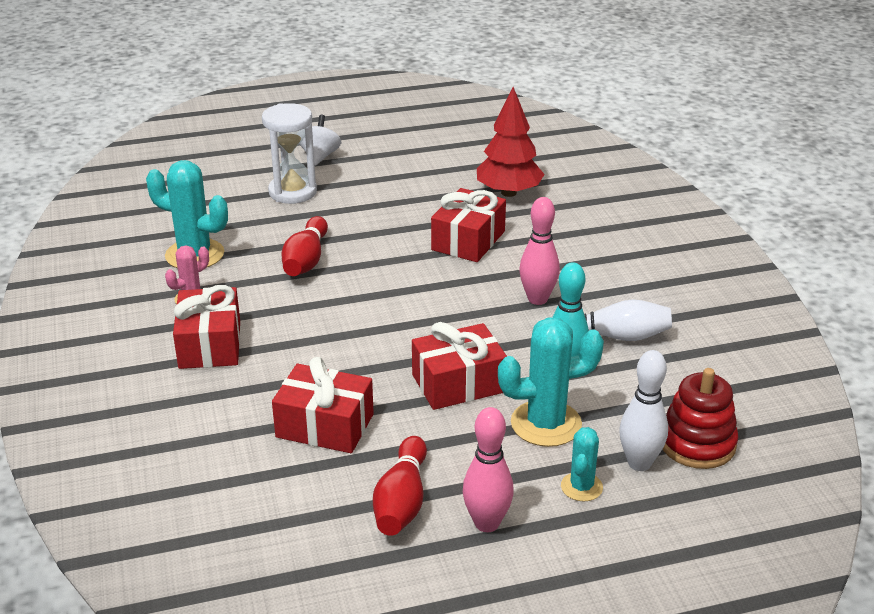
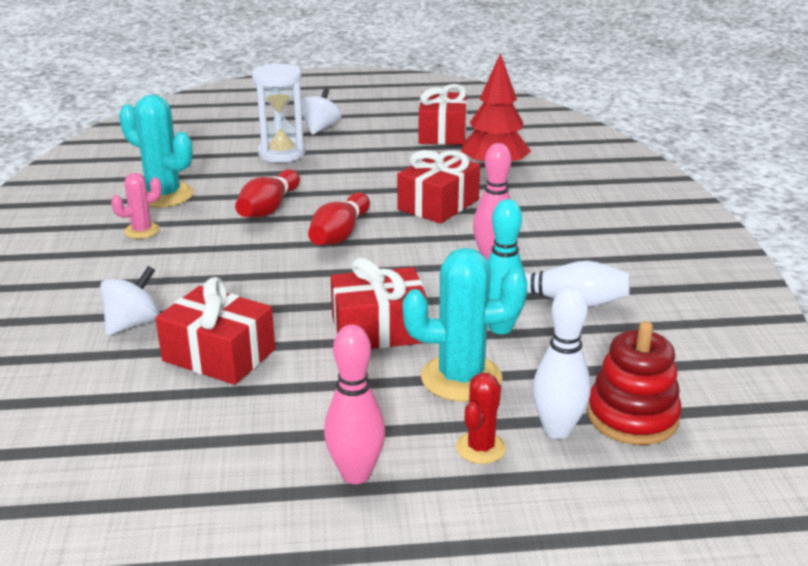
camera: 10 degrees right, 5 degrees down
(210, 344) = (139, 271): red gift -> red gift (442, 133)
(231, 402) = (133, 324): none -> white spinning top
(402, 501) = (268, 439): red bowling pin -> red bowling pin (340, 234)
(581, 487) = (480, 448): turquoise cactus -> red cactus

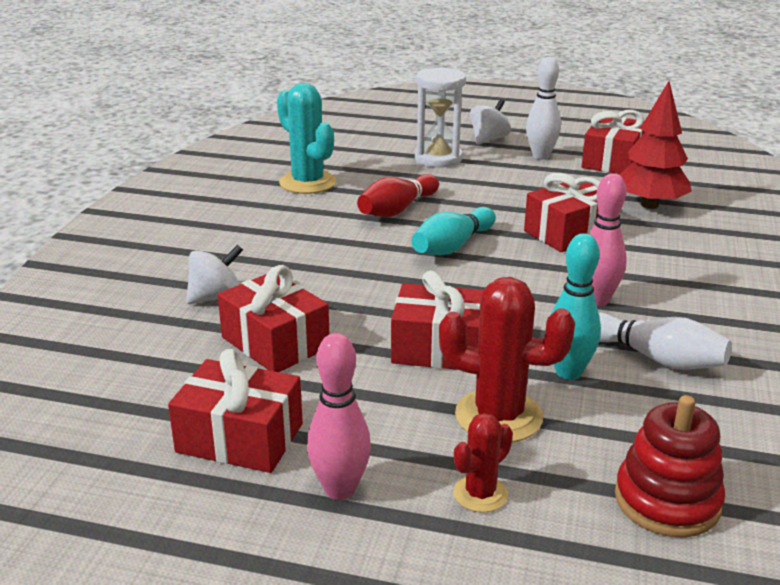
camera: 20 degrees right, 0 degrees up
(142, 231) = (270, 212): pink cactus -> none
(235, 451) = (240, 438): none -> red gift
(340, 234) = (452, 246): red bowling pin -> turquoise bowling pin
(461, 378) = (498, 416): turquoise cactus -> red cactus
(557, 430) = (573, 495): white bowling pin -> white bowling pin (540, 156)

